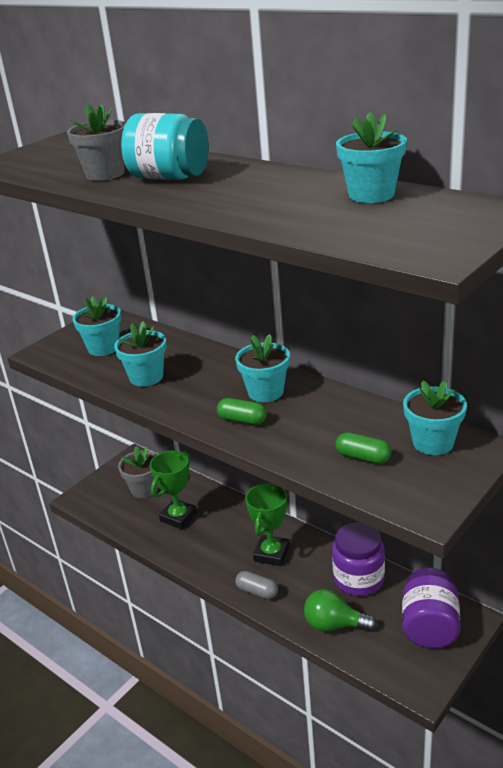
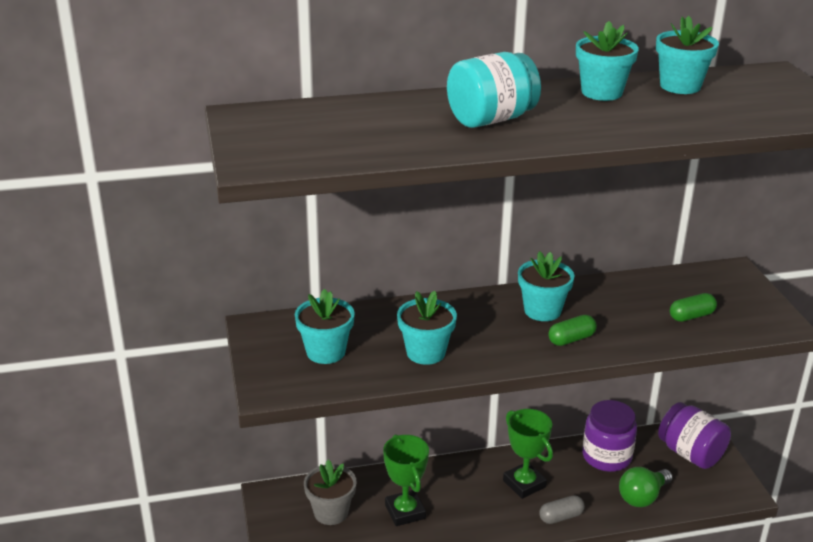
camera: 55 degrees left, 0 degrees up
(105, 174) = (421, 135): grey flower pot -> none
(433, 443) = (706, 283): turquoise flower pot -> turquoise flower pot (601, 92)

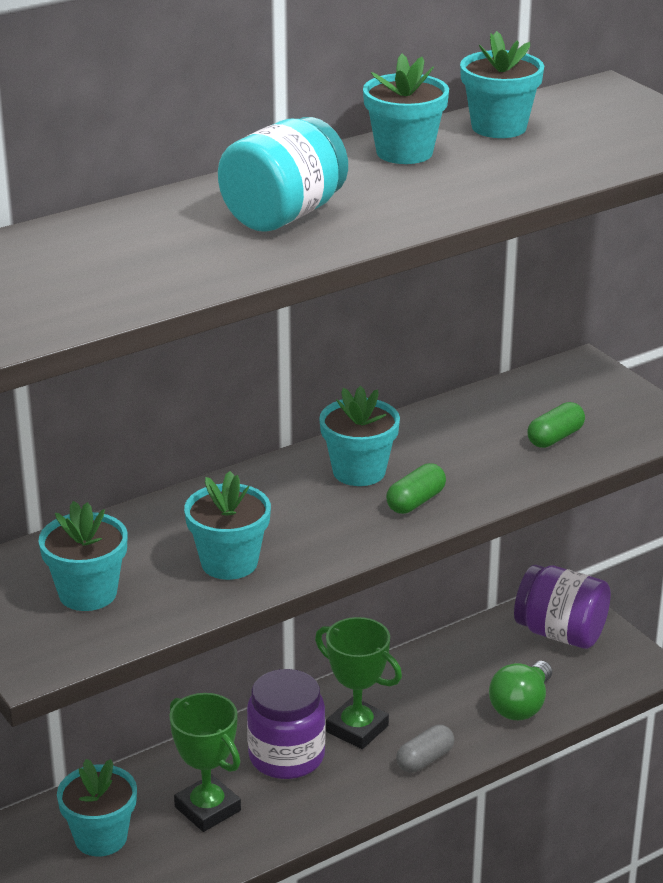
camera: 20 degrees left, 0 degrees up
(331, 512) = (101, 838): grey flower pot -> turquoise flower pot
(606, 456) = (452, 664): purple jar -> purple jar (286, 756)

